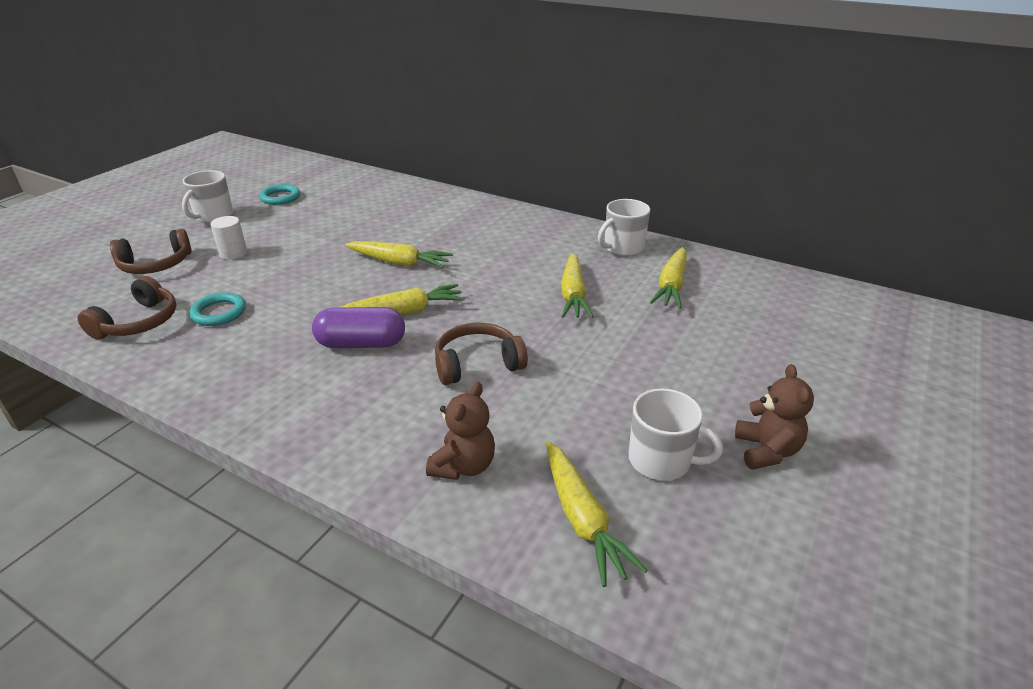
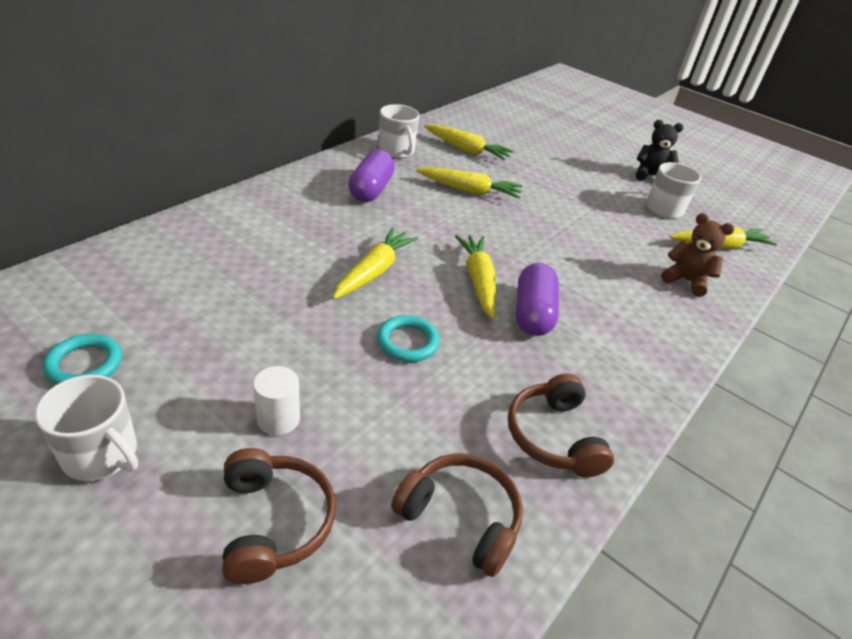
camera: 85 degrees left, 5 degrees up
(219, 313) = (452, 427): turquoise ring -> turquoise ring (407, 342)
(477, 364) = (567, 254): brown headphones -> brown headphones (553, 436)
(530, 245) = (371, 190): none -> purple capsule
(766, 451) = (650, 176): brown teddy bear -> black teddy bear

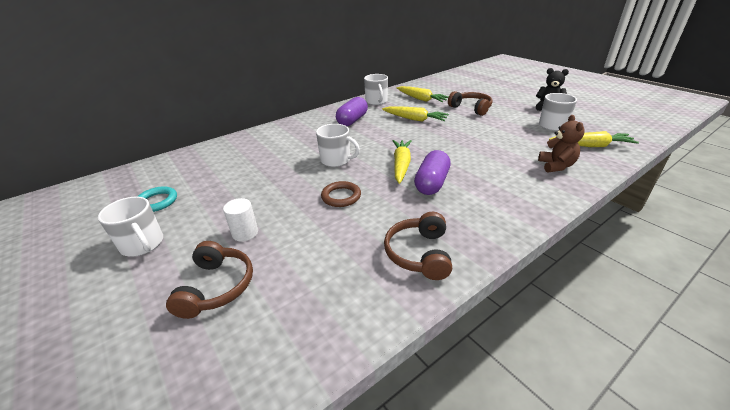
camera: 20 degrees right, 5 degrees down
(374, 271) = (336, 160): yellow carrot -> white mug
(407, 342) = (341, 196): turquoise ring -> brown ring
(460, 517) = (334, 296): brown headphones -> brown headphones (471, 108)
(685, 281) = (556, 166): brown teddy bear -> brown teddy bear turned 45 degrees clockwise

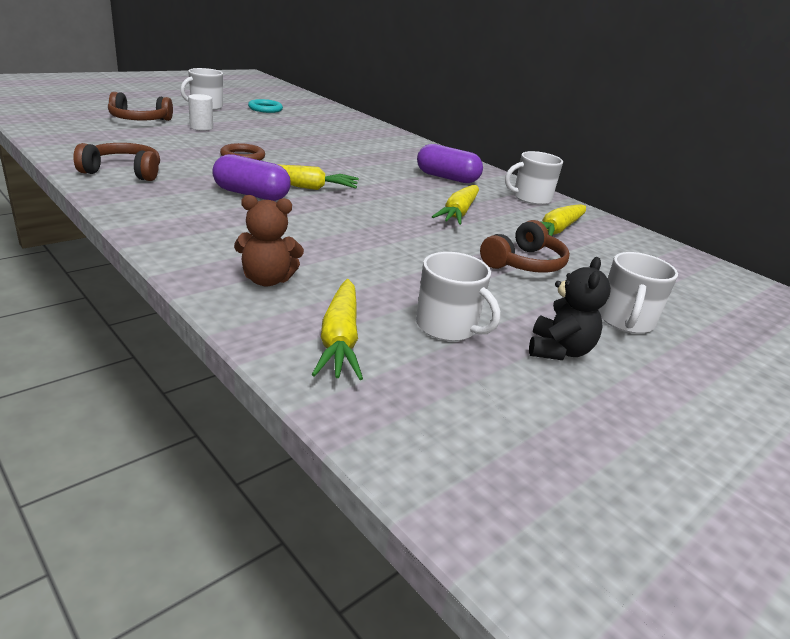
camera: 80 degrees right, 5 degrees down
(336, 160) = (325, 161): white mug -> white mug (625, 321)

